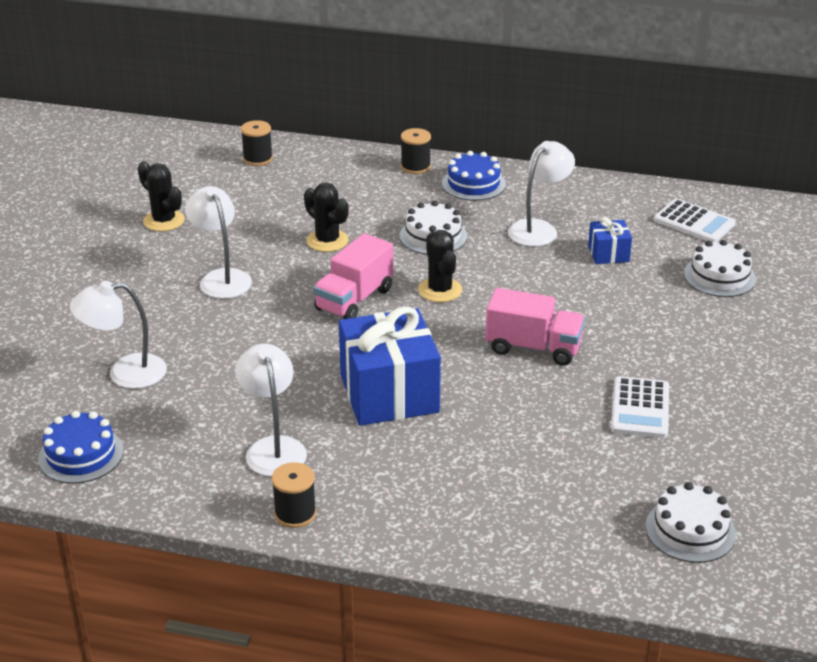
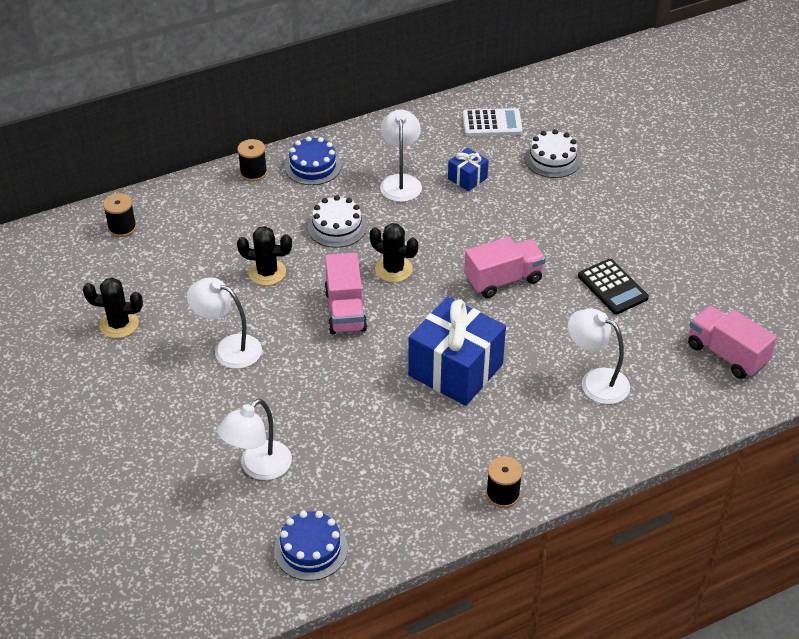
camera: 40 degrees left, 10 degrees up
(273, 447) = (432, 457): white lamp -> white lamp (595, 381)
(640, 408) = (612, 287): white calculator -> black calculator
(690, 530) = (726, 354): white cake -> pink truck

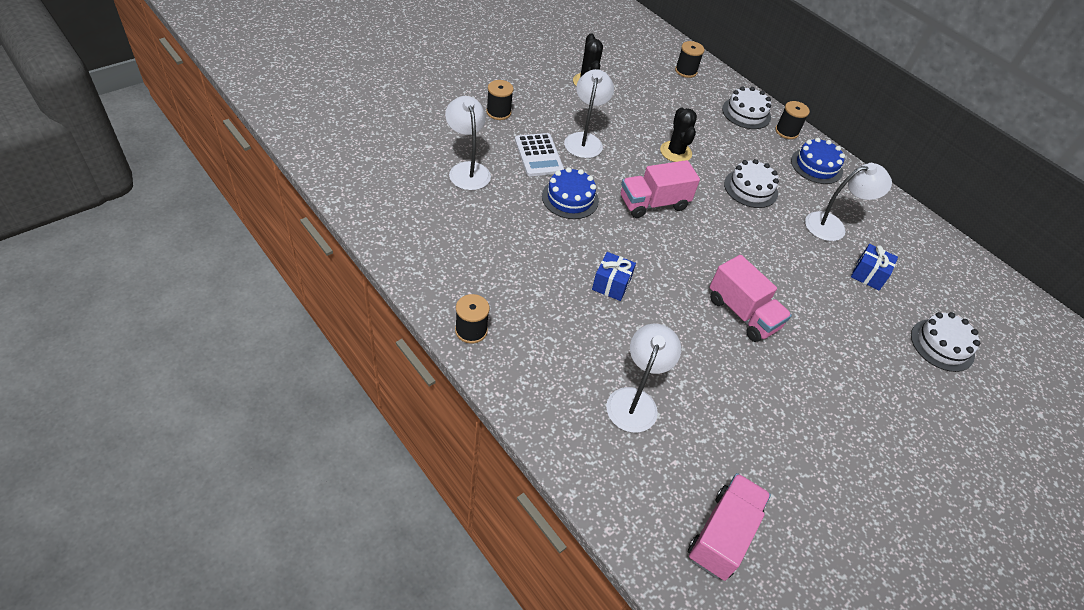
camera: 70 degrees right, 5 degrees up
(156, 422) = (498, 112): none -> black spool
(214, 196) = (746, 113): none -> white cake
(258, 468) = (467, 170): white lamp -> white lamp turned 45 degrees clockwise
(311, 549) = (391, 208): blue cake -> blue cake (570, 198)
(393, 269) = (717, 230): black cactus -> none
(455, 370) = (611, 284): blue gift -> blue gift, size x0.47
(492, 123) = (962, 289): white calculator -> white calculator (538, 155)
(612, 287) = (777, 411): black calculator -> none

